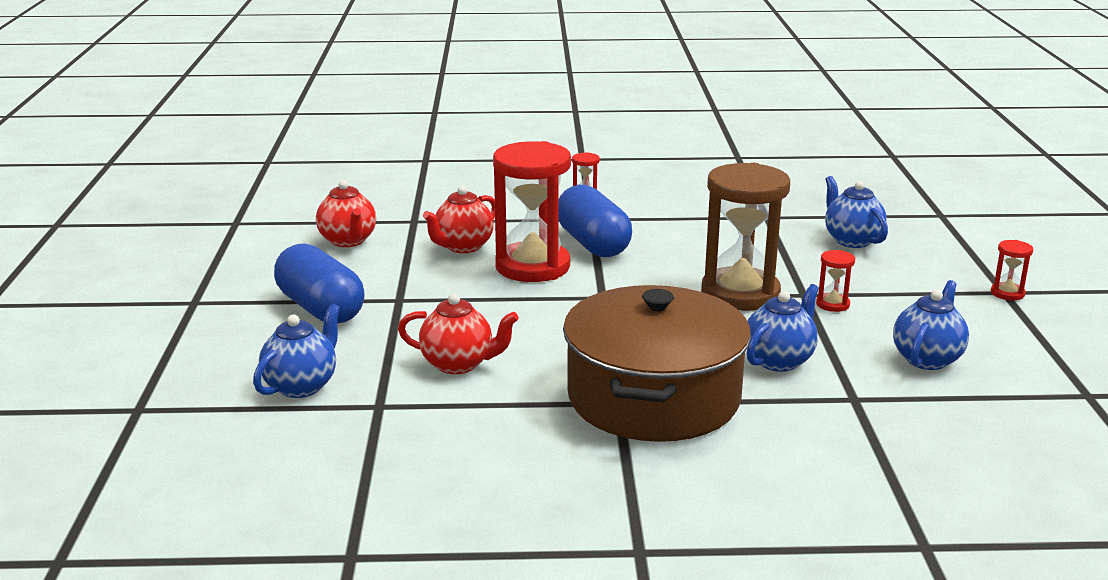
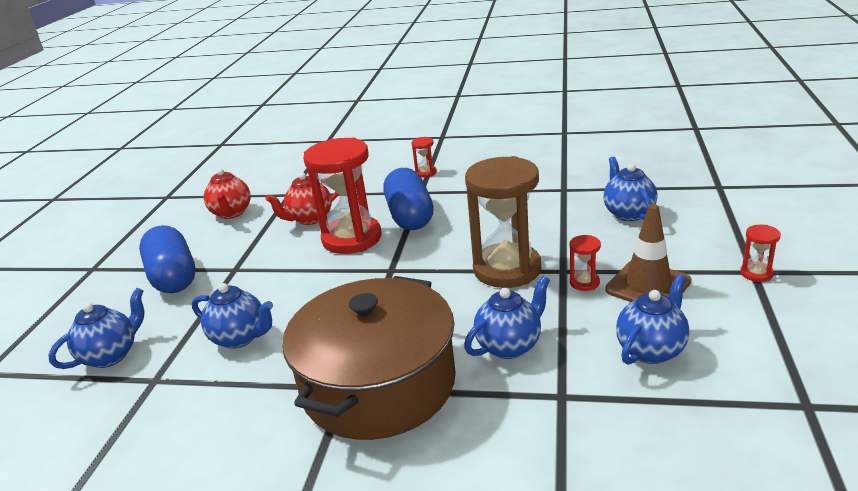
camera: 15 degrees right, 5 degrees up
(458, 364) = (240, 338): red teapot -> blue teapot
(901, 306) = (648, 286): none -> brown traffic cone

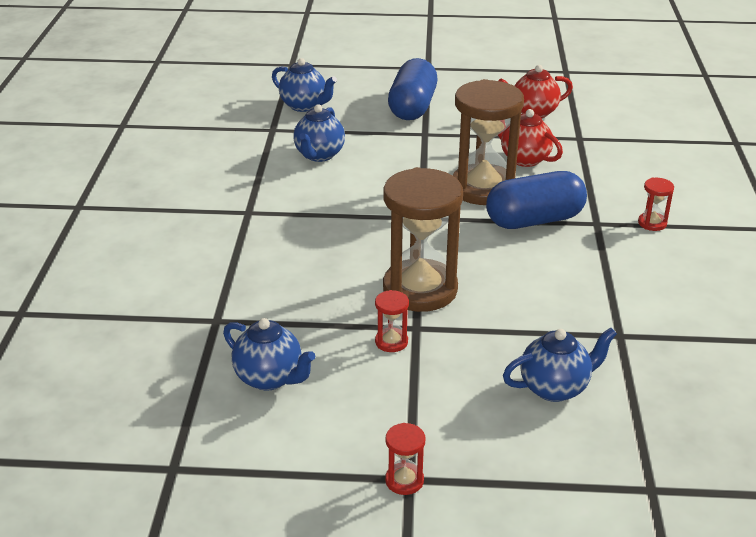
camera: 80 degrees right, 5 degrees up
(173, 277) = (412, 107): blue capsule -> blue capsule turned 45 degrees counterclockwise
(352, 238) = (483, 188): red hourglass -> brown hourglass
(378, 384) = (249, 227): brown pot -> none
(509, 346) = (289, 292): blue teapot -> none
(648, 286) = (382, 387): brown traffic cone -> none

